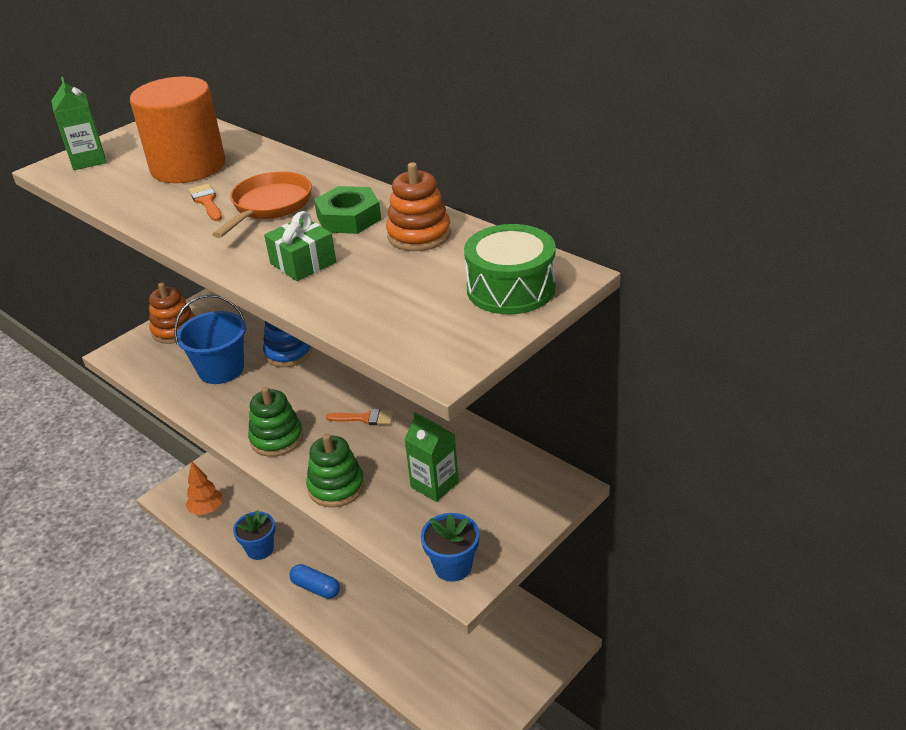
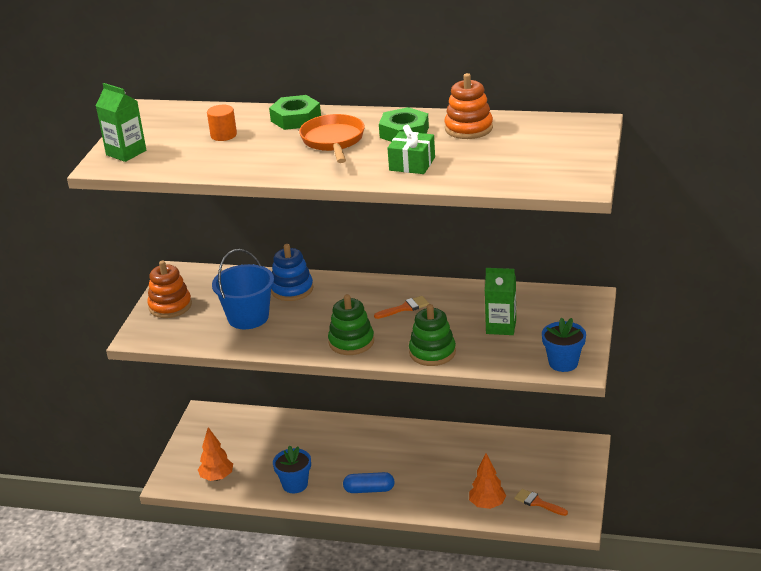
camera: 30 degrees left, 5 degrees down
(188, 166) = (223, 135): orange cylinder -> orange cylinder, size x0.41
(206, 201) = (278, 151): orange brush -> orange brush (537, 502)
(273, 167) = (296, 118): none -> green nut
(406, 664) = (487, 505): none -> orange tree
(510, 288) = (569, 139): green drum -> none

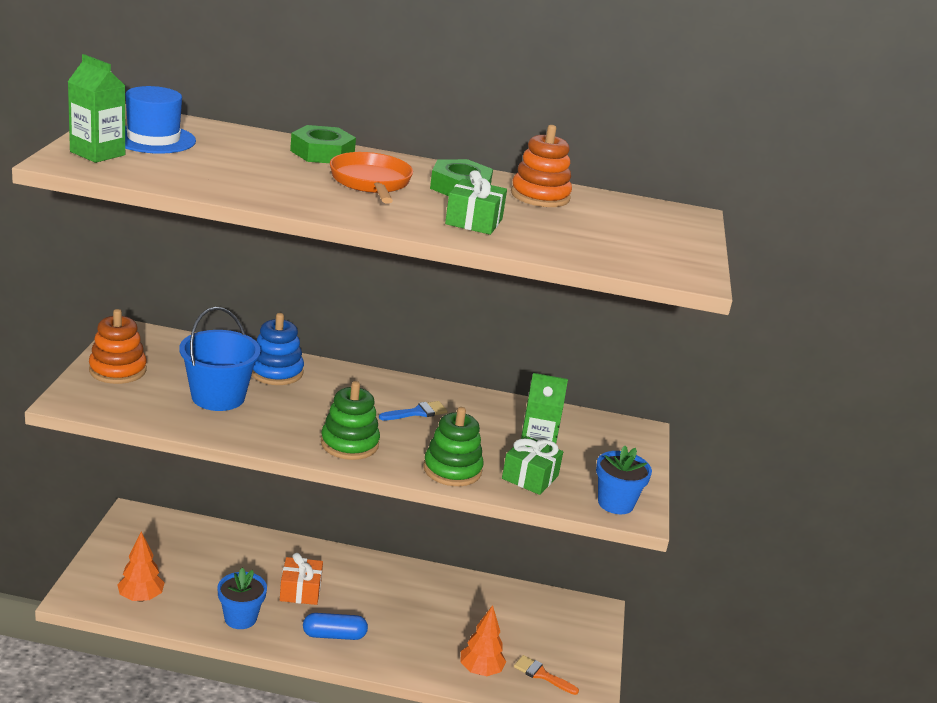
camera: 10 degrees left, 5 degrees down
(166, 131) = (153, 139): none -> blue hat
(223, 135) = (229, 155): orange cylinder -> none
(340, 458) = (300, 591): none -> orange gift
(405, 308) = (417, 412): orange brush -> blue brush
(494, 350) = (530, 477): none -> green gift

